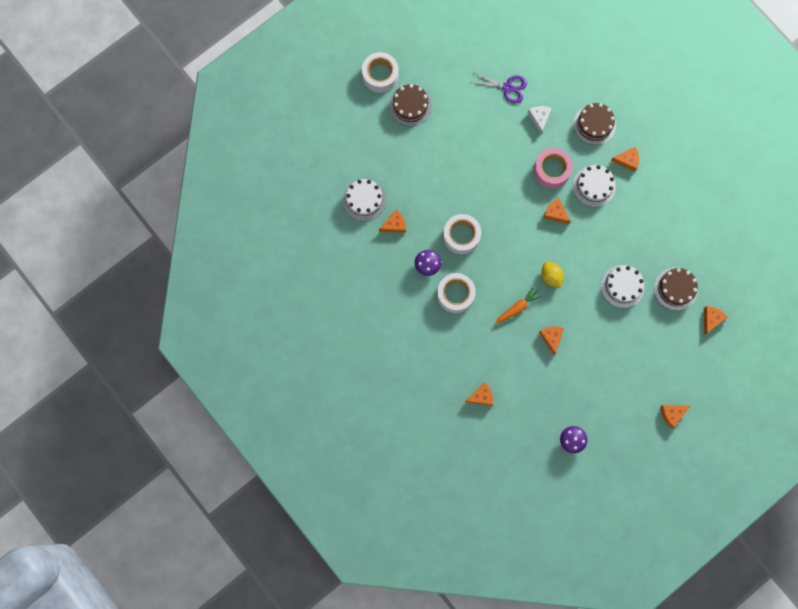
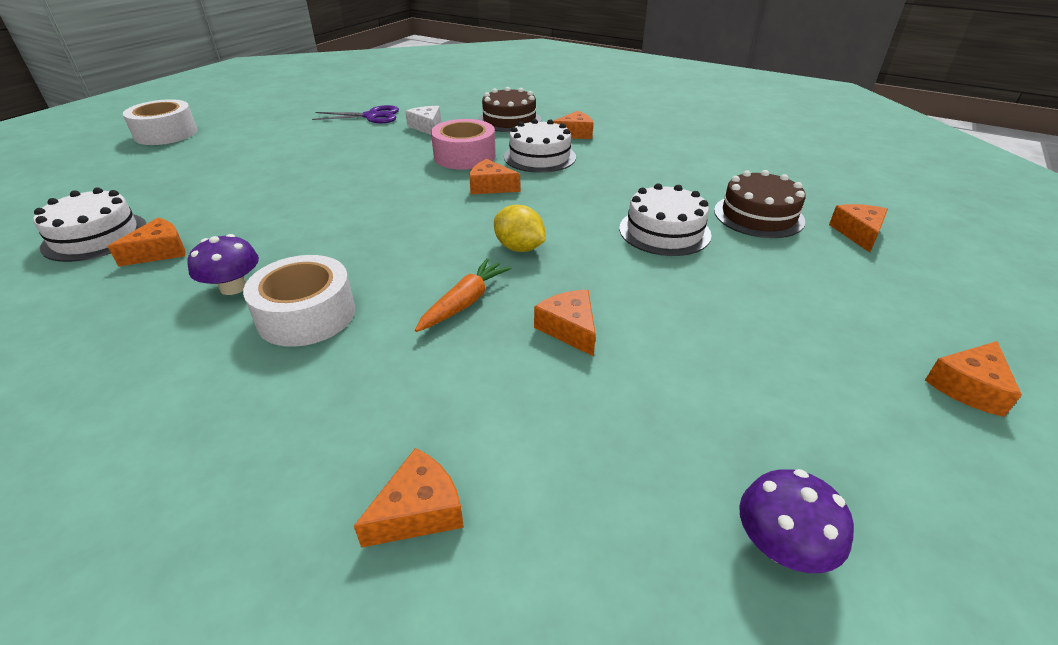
camera: 20 degrees left, 40 degrees down
(410, 106) = (214, 146): brown cake -> none
(461, 236) = (313, 238): white tape -> none

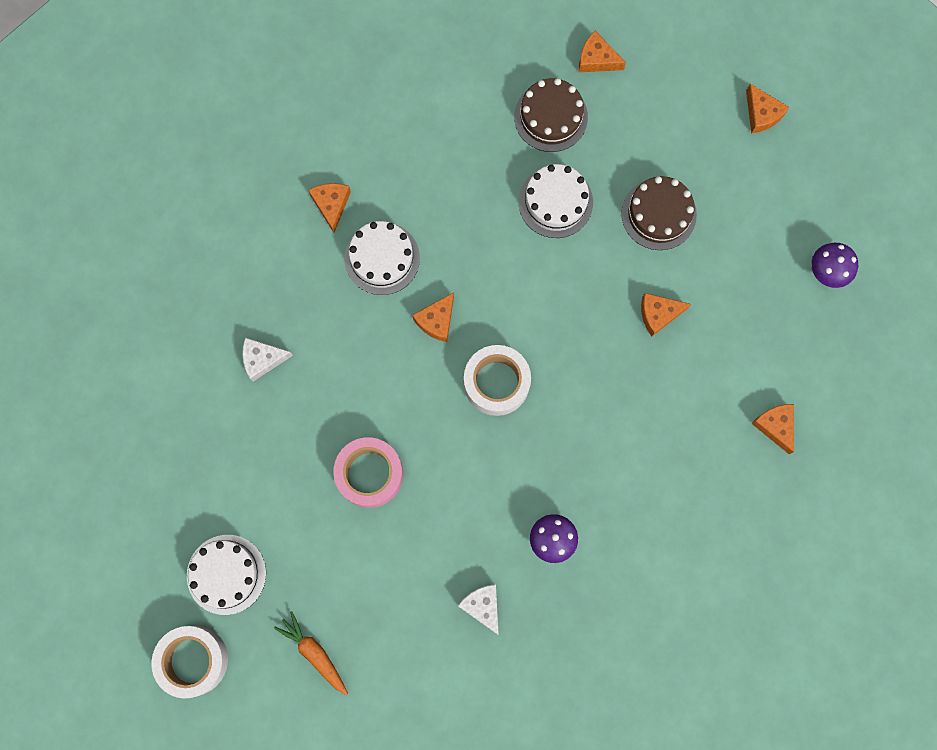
camera: 75 degrees left, 40 degrees up
(95, 236) = (440, 668): white cake -> white cake (226, 574)
(160, 251) = (482, 606): orange cheese -> white cheese
(306, 315) = (600, 484): white tape -> white tape (496, 383)
(372, 116) = (206, 419): purple scissors -> none
(464, 156) = (358, 332): pink tape -> pink tape (369, 474)
(465, 302) = (612, 375): orange carrot -> orange carrot (314, 653)
(509, 120) = (268, 263): brown cake -> brown cake (658, 214)
(519, 248) = (551, 321): yellow lemon -> none

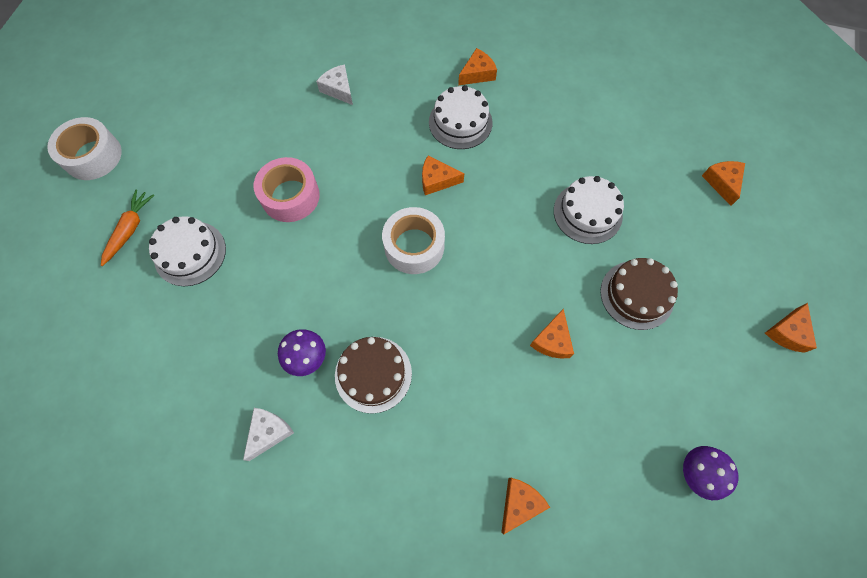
camera: 60 degrees right, 10 degrees down
(226, 574) = (167, 144): white cake -> white cake (190, 253)
(482, 606) = (222, 331): white cheese -> white cheese (269, 432)
(550, 117) = (651, 175): brown cake -> brown cake (373, 374)
(658, 314) = (552, 340): orange cheese -> orange cheese turned 120 degrees counterclockwise

